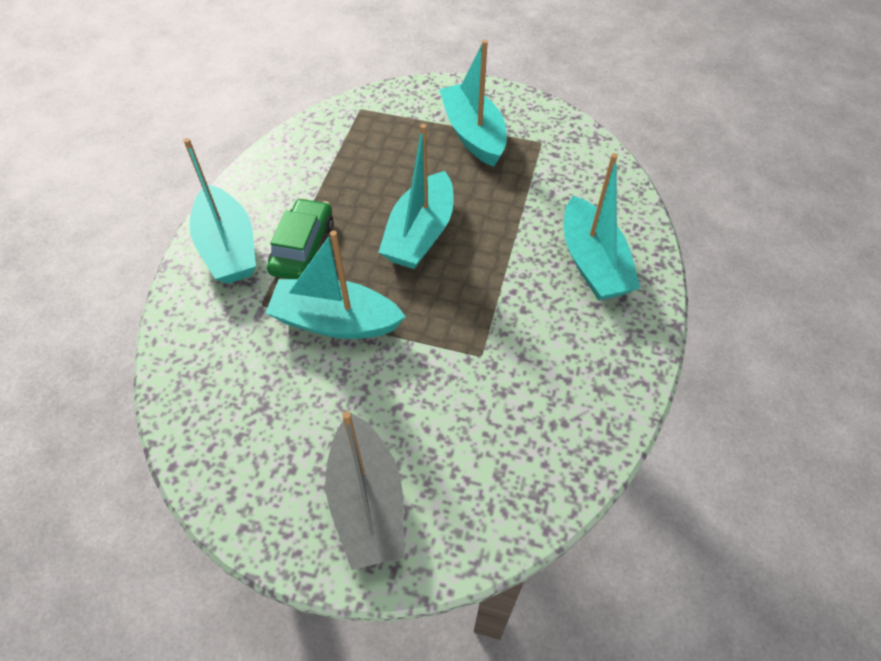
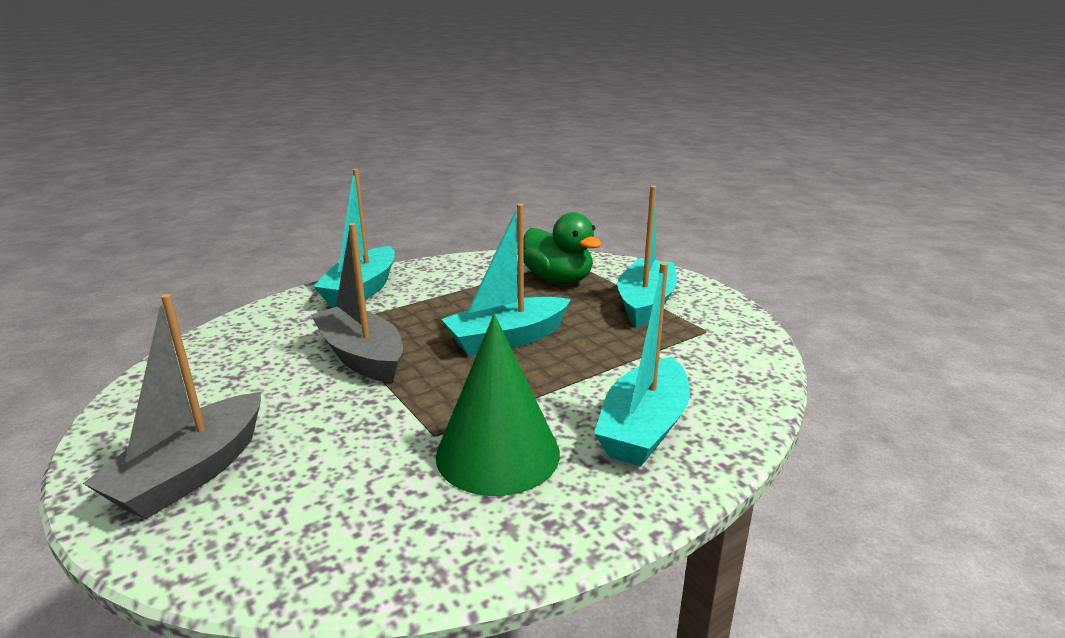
camera: 40 degrees right, 30 degrees down
(303, 248) = (408, 310): green car -> none
(335, 321) = (361, 356): turquoise boat -> grey boat
(379, 140) = (558, 279): none -> green duck
(536, 342) = (498, 453): none -> green cone

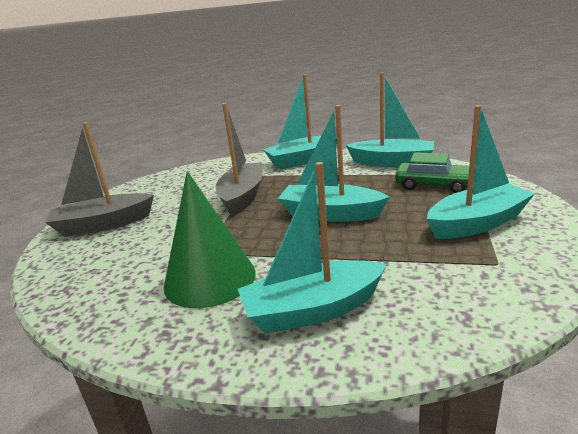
camera: 50 degrees right, 0 degrees up
(478, 266) = (392, 162): none -> turquoise boat
(558, 279) = (434, 185): green duck -> green car

